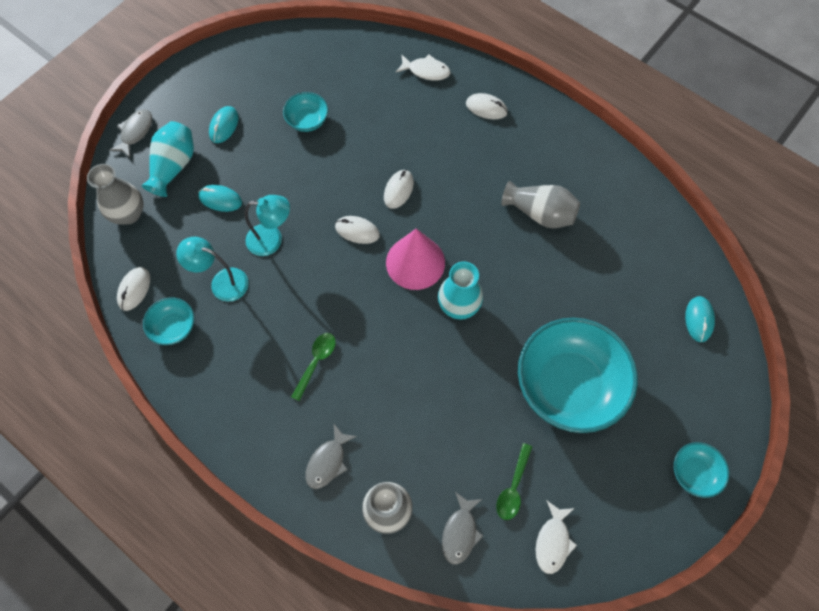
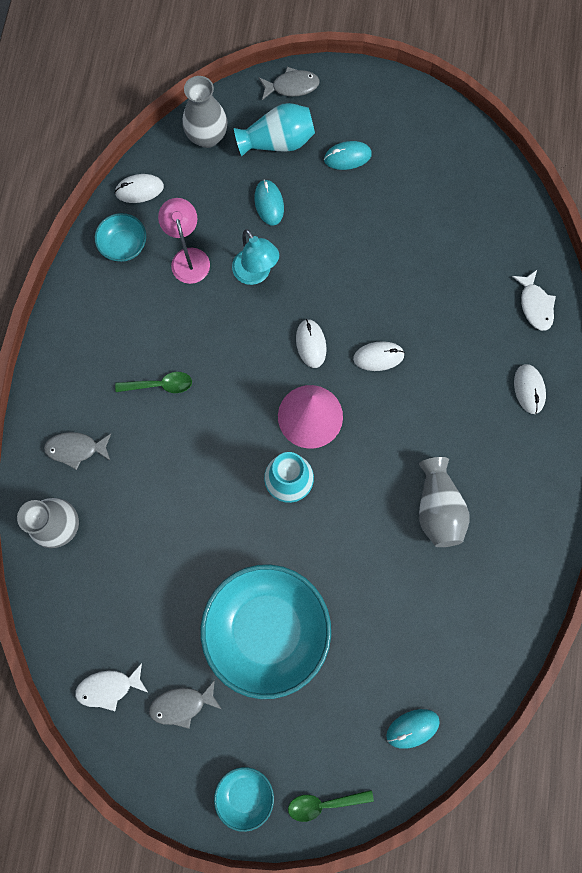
camera: 60 degrees right, 10 degrees up
(222, 282) = (189, 257): turquoise lamp -> pink lamp
(307, 120) = (402, 227): turquoise bowl -> none
(460, 532) = (74, 599): grey fish -> grey fish (182, 704)
(513, 487) = (139, 626): green spoon -> green spoon (324, 803)

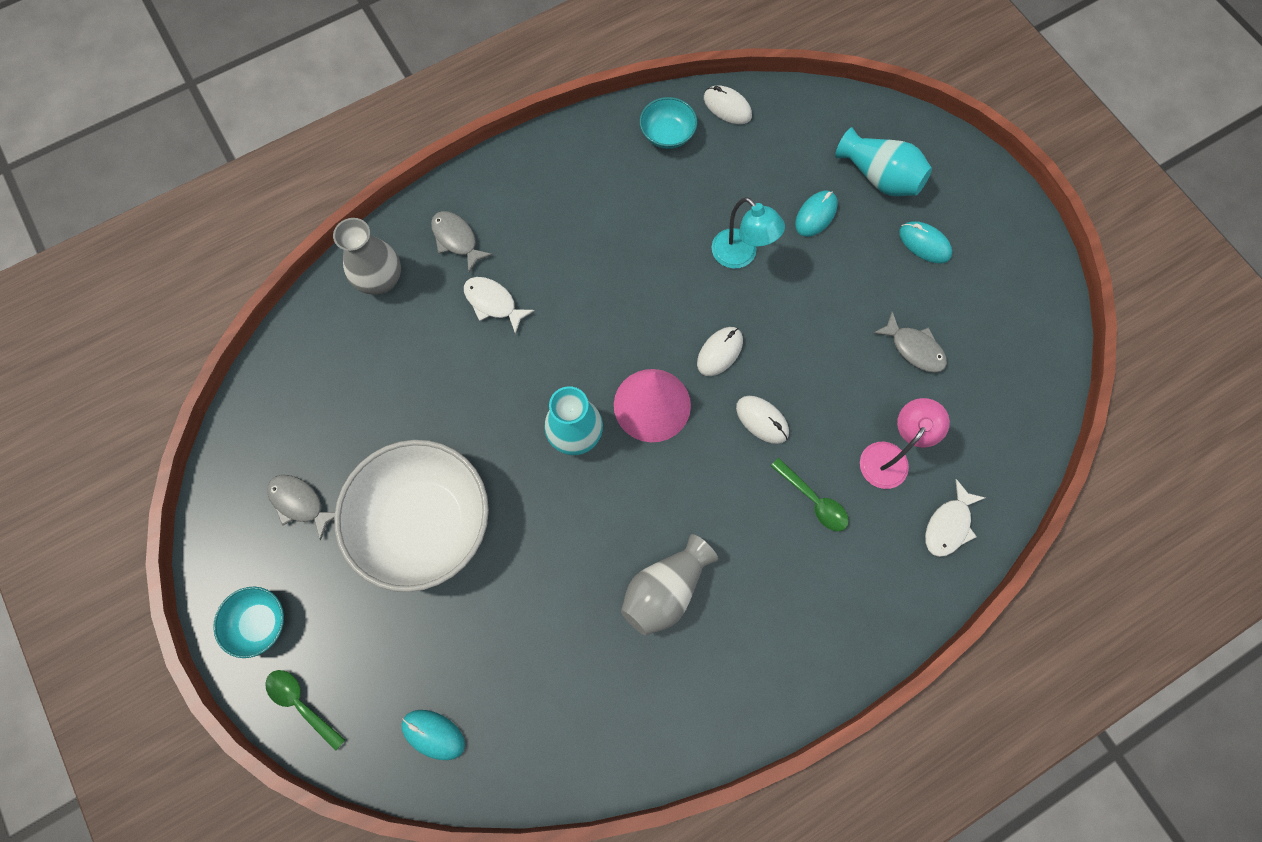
camera: 50 degrees right, 5 degrees down
(109, 687) = (270, 430): white fish -> white fish (493, 303)
(160, 385) = (570, 259): green spoon -> green spoon (813, 500)
(189, 257) = (704, 191): pink lamp -> pink lamp (889, 456)
(207, 137) = (827, 119): grey vase -> none
(256, 274) = (741, 255): turquoise lamp -> turquoise lamp turned 60 degrees counterclockwise
(267, 628) = (424, 523): turquoise bowl -> white bowl
(292, 86) = (942, 147): grey fish -> grey fish (914, 348)
(529, 389) = (859, 586): white mouse -> none

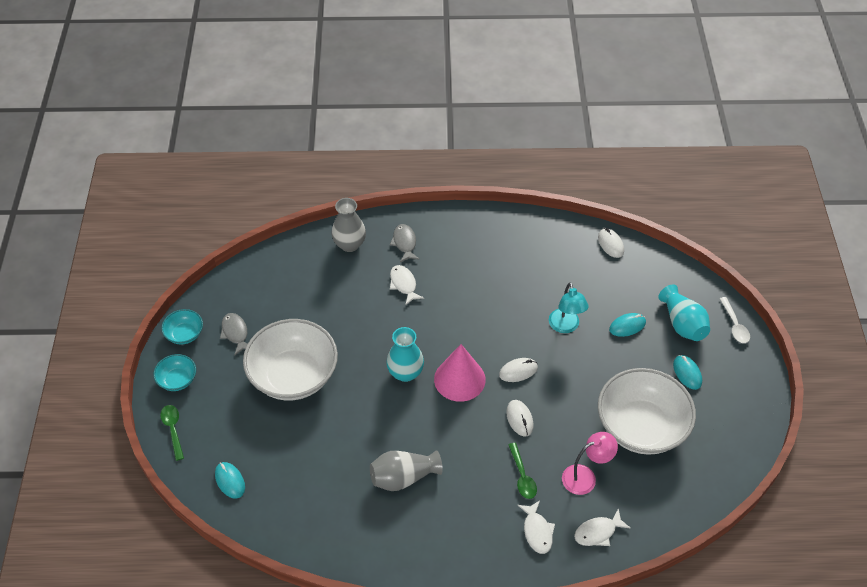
camera: 30 degrees right, 20 degrees down
(667, 134) = (564, 243): turquoise bowl -> turquoise bowl (184, 334)
(877, 567) = (537, 531): none -> white fish
(914, 348) = (641, 427): grey fish -> white bowl
(940, 147) = (734, 325): none -> white spoon

